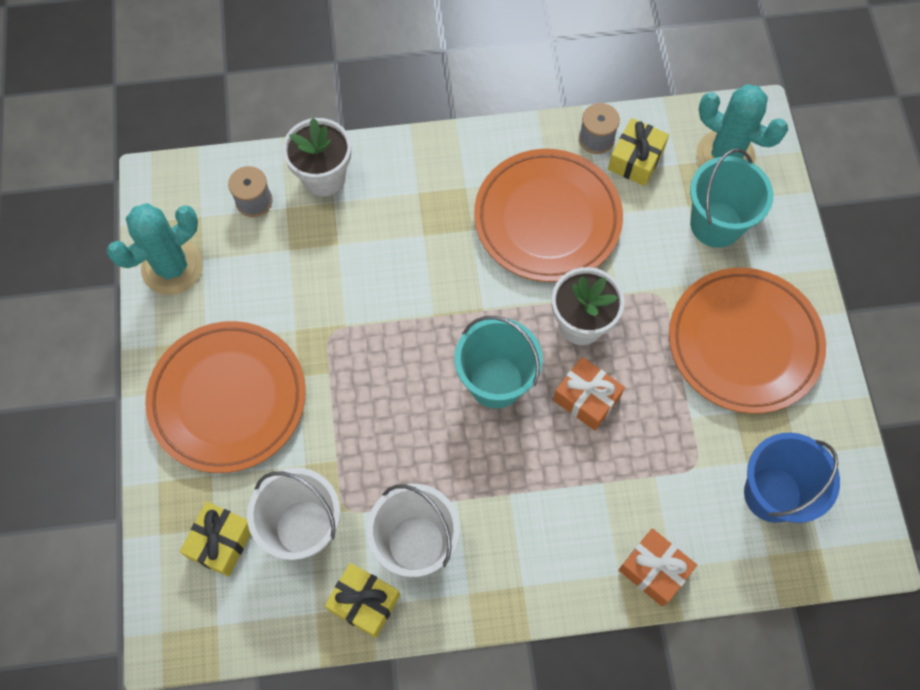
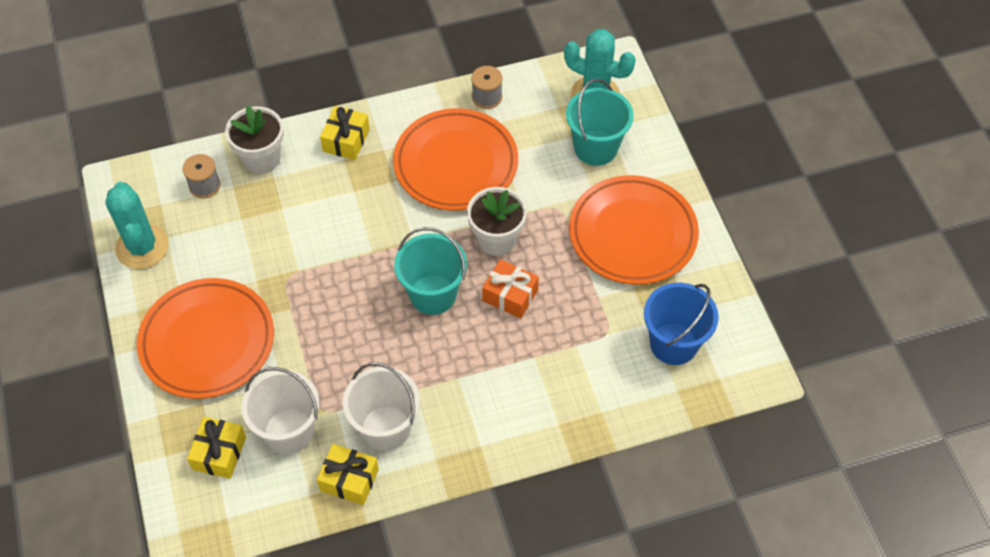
camera: 10 degrees left, 10 degrees down
(172, 267) = (142, 247): turquoise cactus -> turquoise cactus turned 60 degrees counterclockwise
(635, 159) = (522, 108): yellow gift -> yellow gift (346, 140)
(654, 570) = (586, 416): orange gift -> none

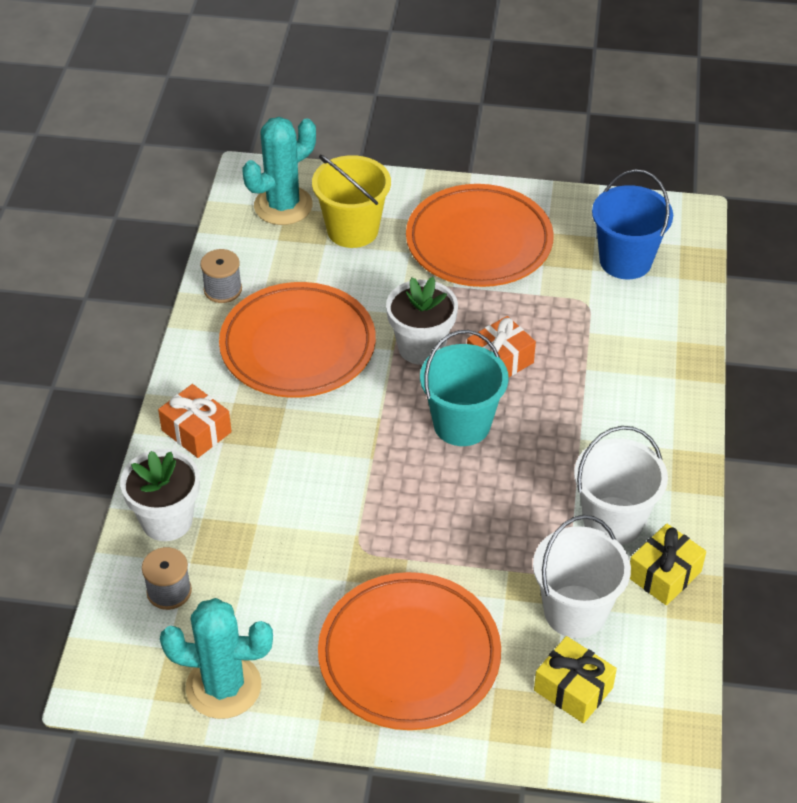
camera: 65 degrees left, 10 degrees down
(346, 140) = (196, 431): yellow gift -> orange gift
(595, 148) = (352, 230): turquoise bucket -> yellow bucket

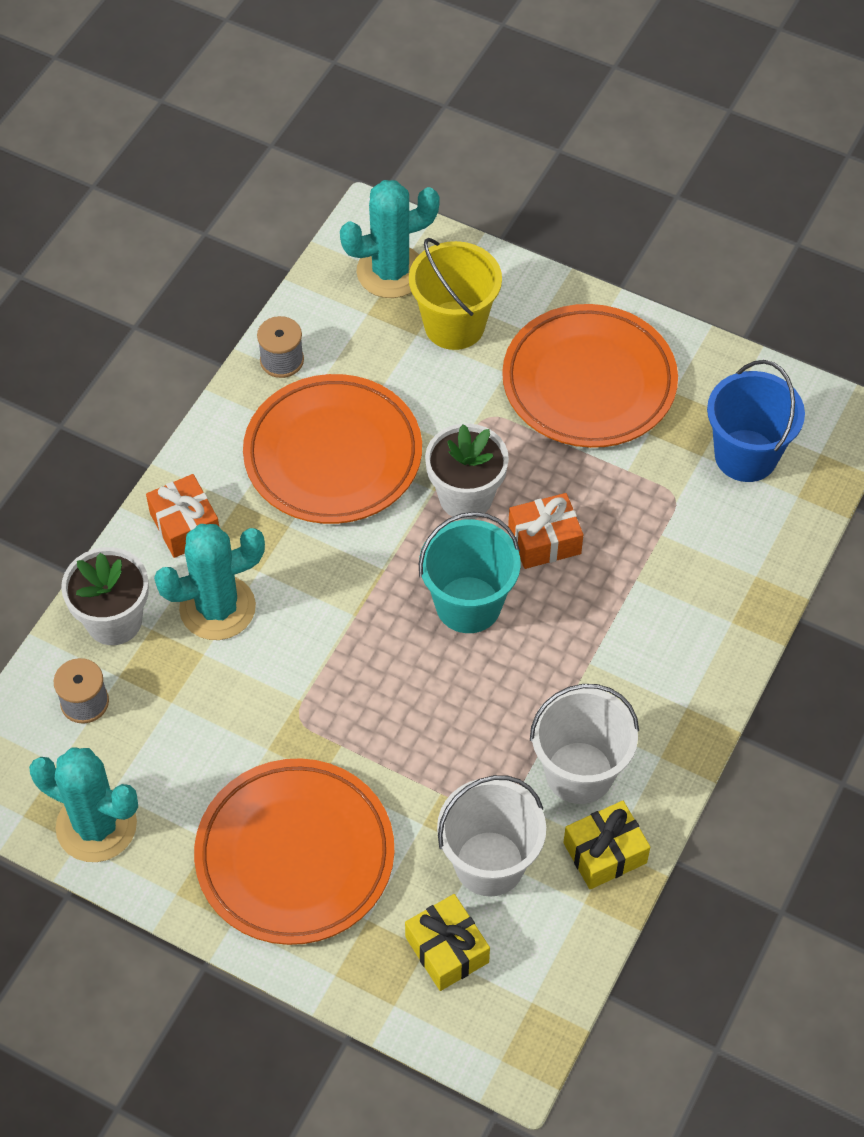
camera: 20 degrees right, 10 degrees up
(253, 485) = (217, 608): none -> turquoise cactus

